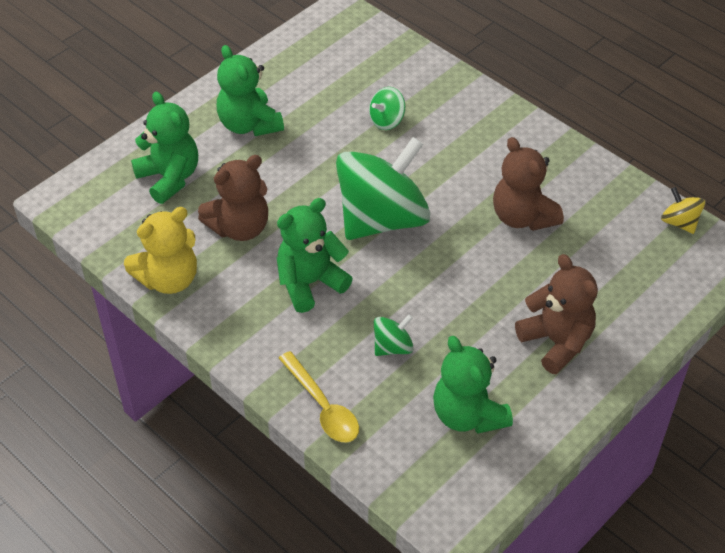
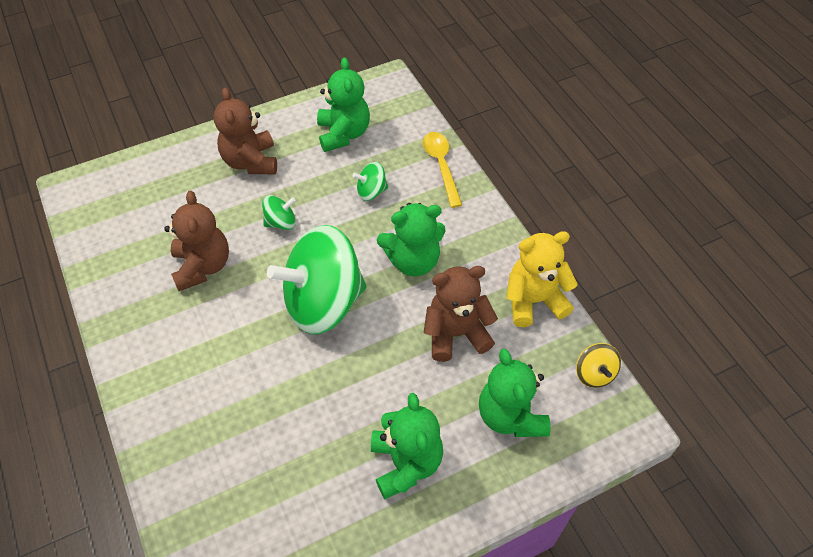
camera: 160 degrees left, 5 degrees up
(386, 121) = (259, 417): green spinning top -> green spinning top (281, 222)
(679, 222) = (82, 222): yellow spinning top -> yellow spinning top (594, 373)

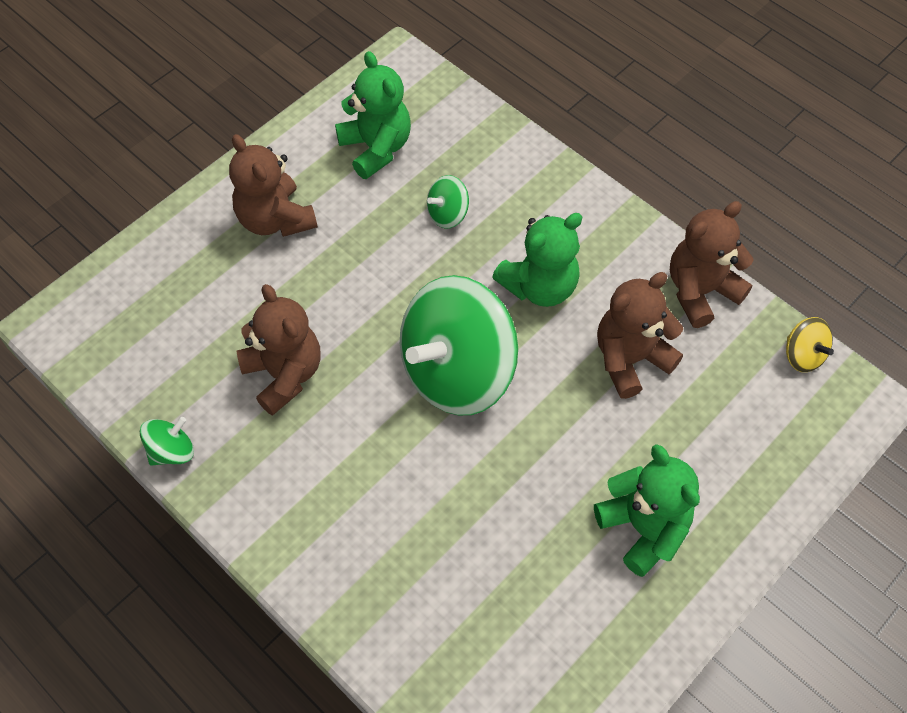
camera: 20 degrees left, 5 degrees up
(281, 222) = (355, 287): green spinning top -> green spinning top (172, 451)
(441, 166) = (517, 156): yellow spoon -> none
(510, 415) = (733, 434): green teddy bear -> none
(534, 301) = (700, 291): yellow teddy bear -> brown teddy bear

